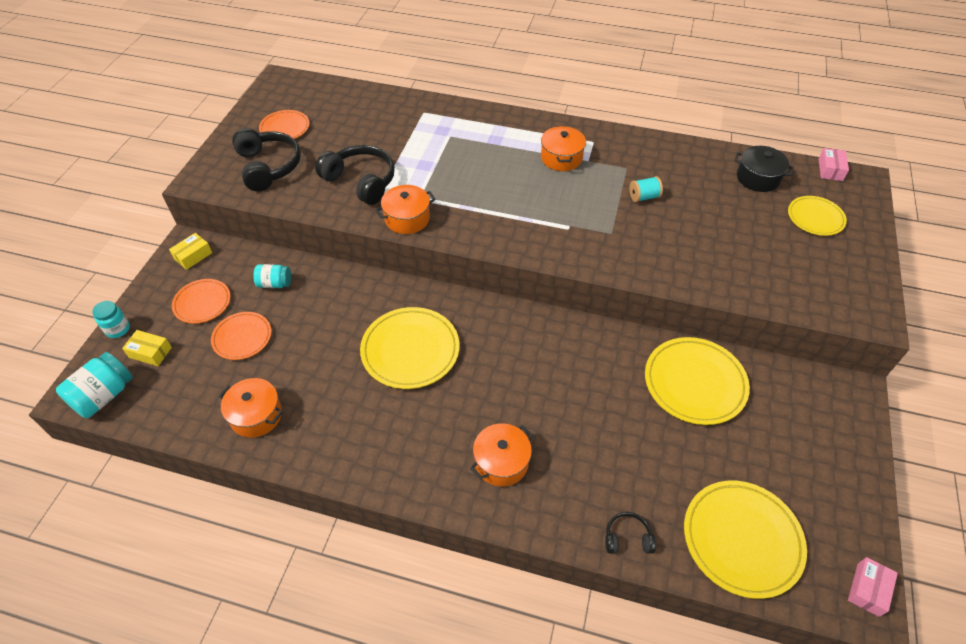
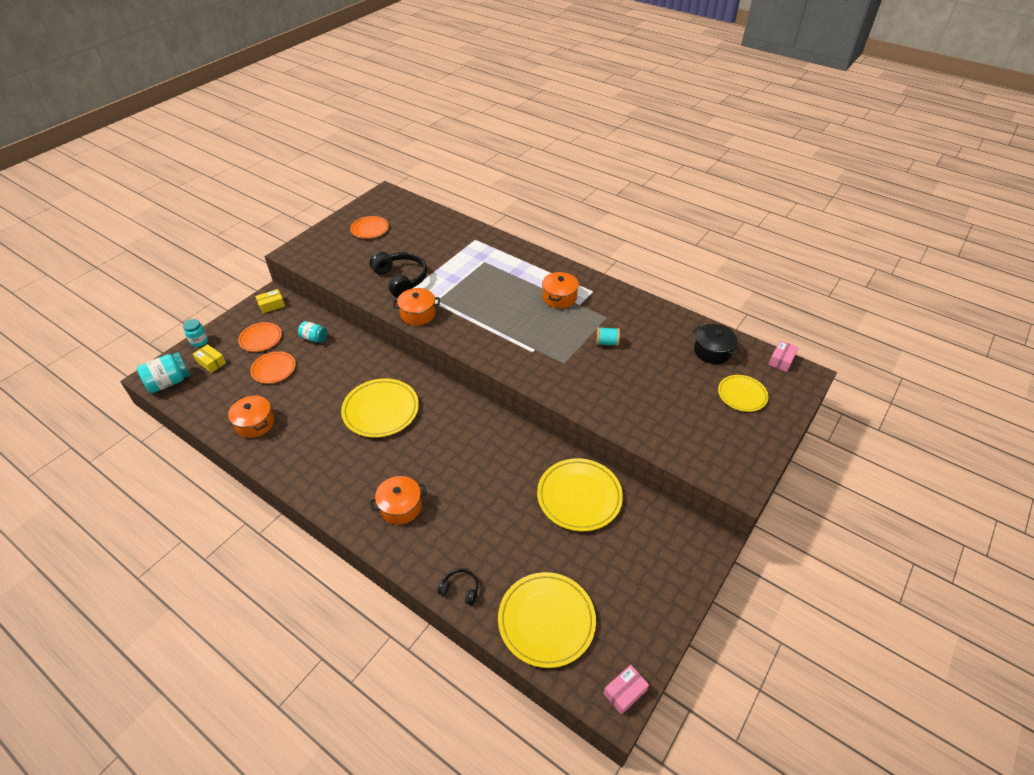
camera: 20 degrees right, 5 degrees down
(268, 167) = (343, 254): black headphones -> none

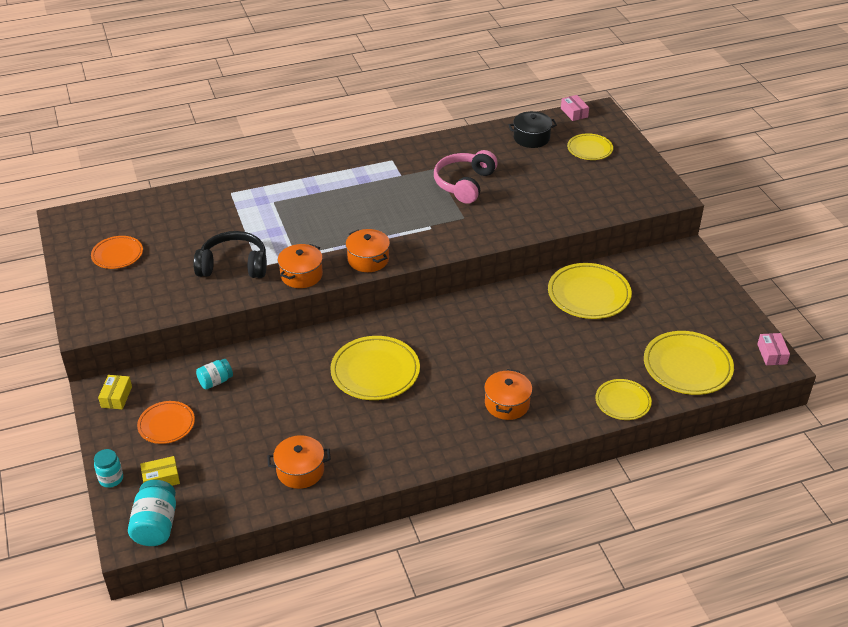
camera: 55 degrees left, 5 degrees down
(273, 369) = (230, 429): orange plate -> none
(460, 589) = (623, 402): black headphones -> yellow plate
(559, 297) = (379, 182): orange pot -> orange pot (368, 259)
(606, 343) = (465, 184): turquoise spool -> pink headphones

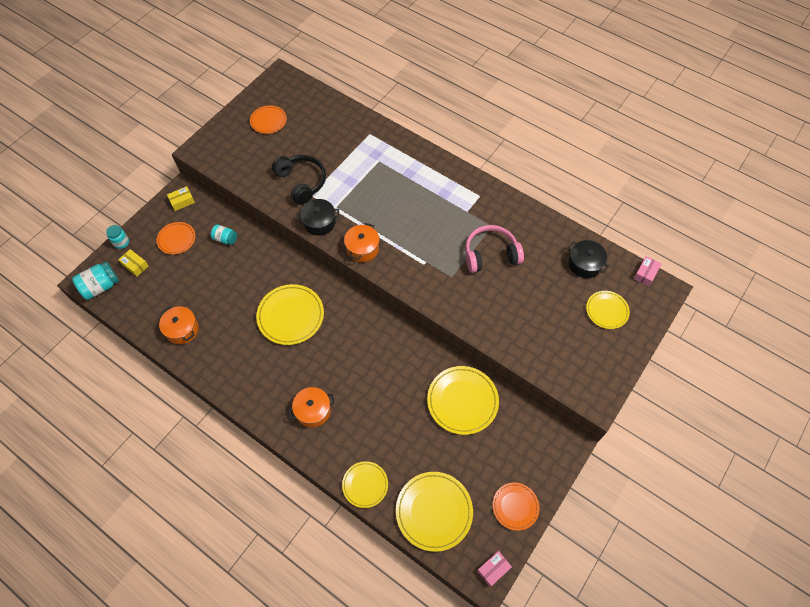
camera: 55 degrees right, 20 degrees up
(301, 275) = (319, 222): orange pot -> black pot
(722, 312) = (515, 506): none -> orange plate

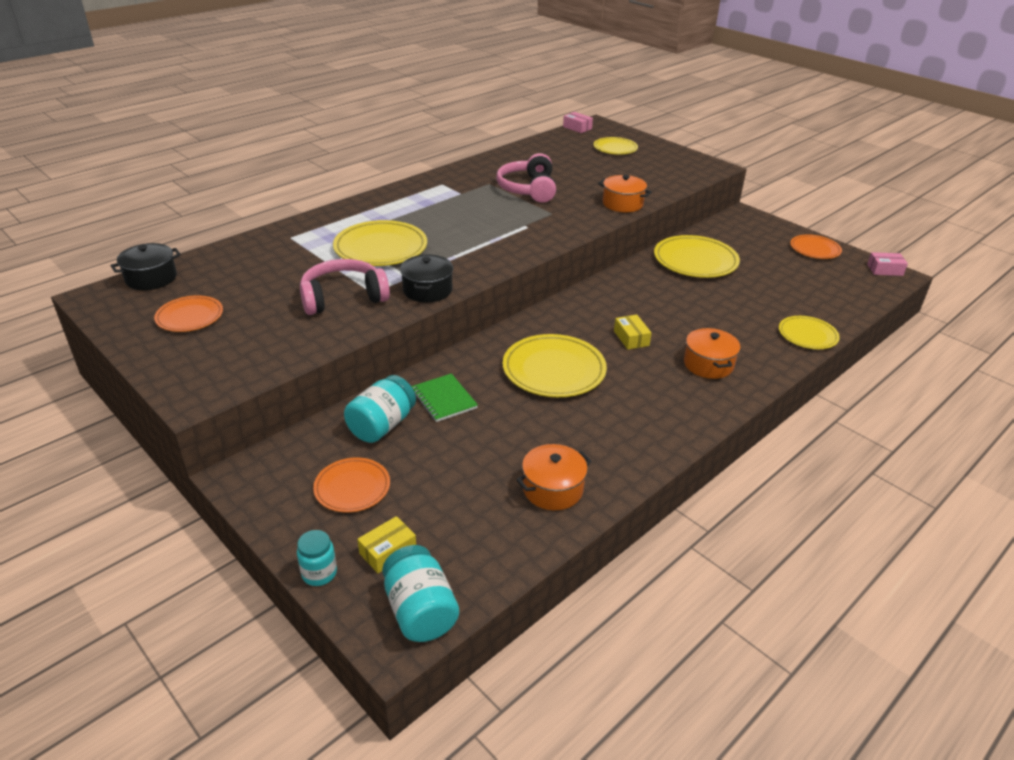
camera: 80 degrees left, 25 degrees down
(182, 201) = (265, 476): yellow box -> yellow box (631, 338)
(225, 239) = (382, 425): turquoise jar -> turquoise jar, size x1.59
(252, 263) = (443, 399): none -> green notebook
(301, 182) = (343, 298): black headphones -> pink headphones
(362, 248) = (487, 263): orange pot -> orange pot (622, 204)
(434, 511) = (830, 294): yellow plate -> yellow plate (381, 248)
(493, 569) = (884, 270): pink box -> pink box turned 60 degrees counterclockwise
(584, 264) = (557, 149): black pot -> black pot (151, 278)

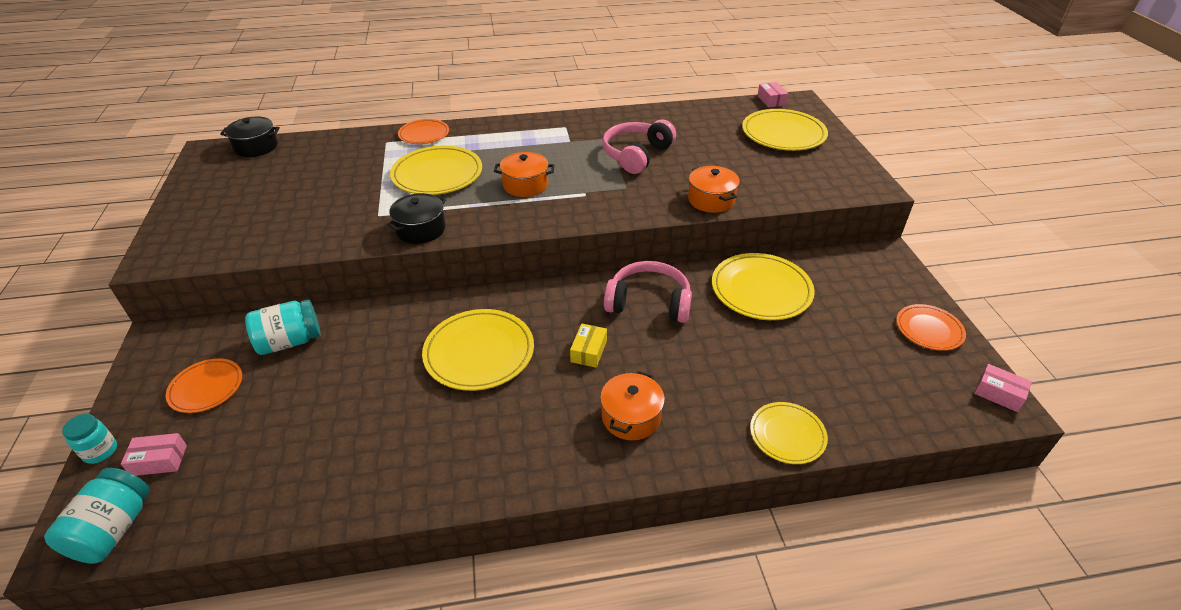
camera: 35 degrees right, 5 degrees up
(190, 317) = (237, 189): orange plate -> orange plate (424, 134)
(343, 298) = (351, 212): pink headphones -> pink headphones (649, 303)
(388, 551) = (159, 460): yellow box -> pink box
(443, 399) = (360, 339): green notebook -> none
(552, 489) = (334, 475): orange pot -> orange pot (525, 185)
(615, 148) = (783, 134): yellow plate -> yellow plate, size x1.65

